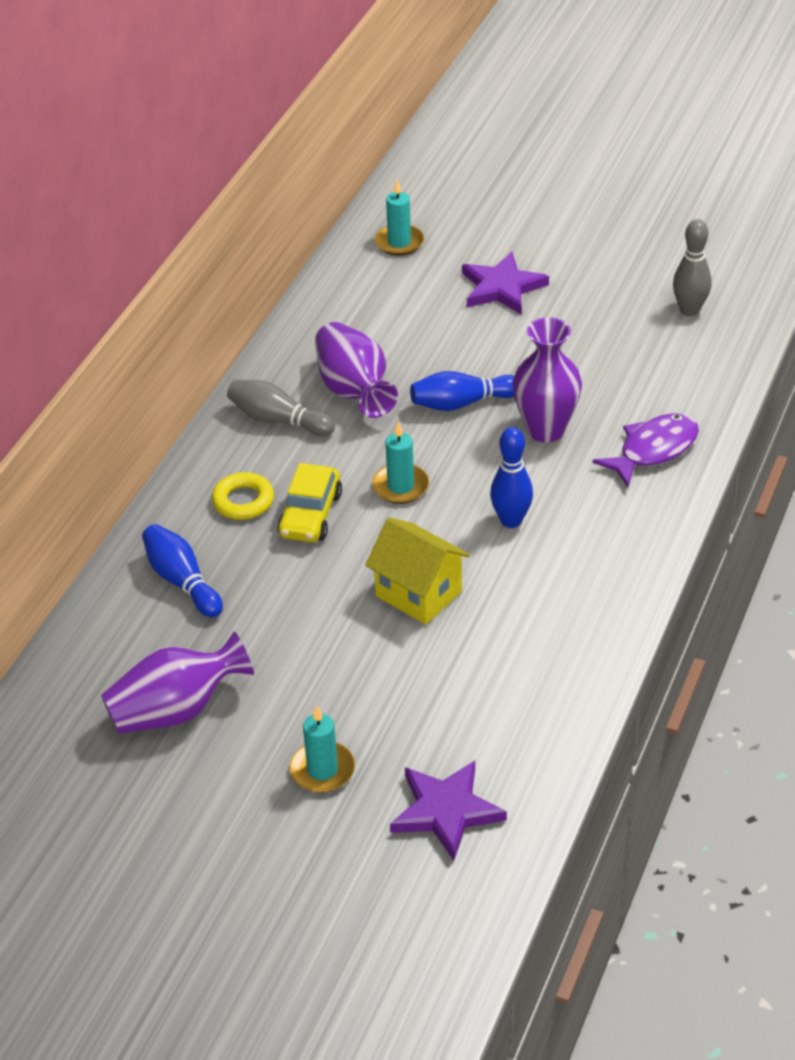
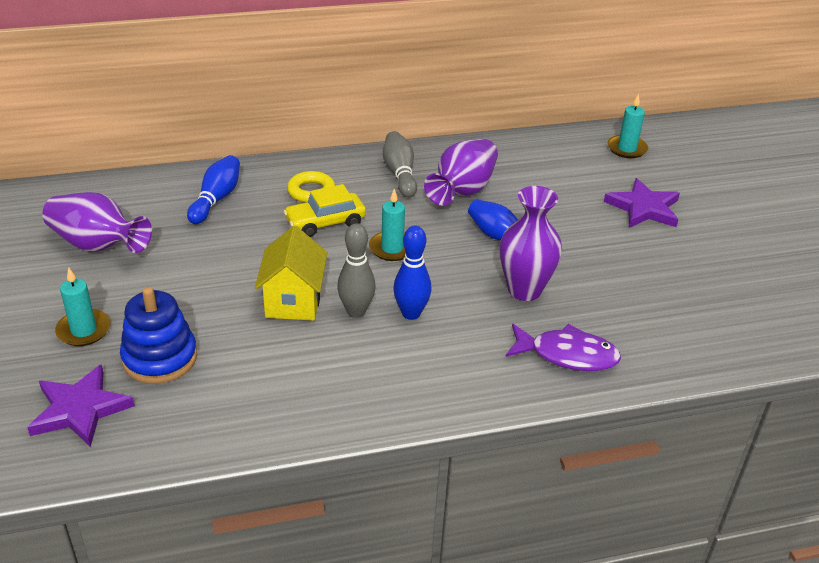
camera: 50 degrees right, 5 degrees down
(419, 726) = (160, 358): none -> blue stacking toy
(689, 310) = (747, 307): grey bowling pin -> grey bowling pin (356, 311)

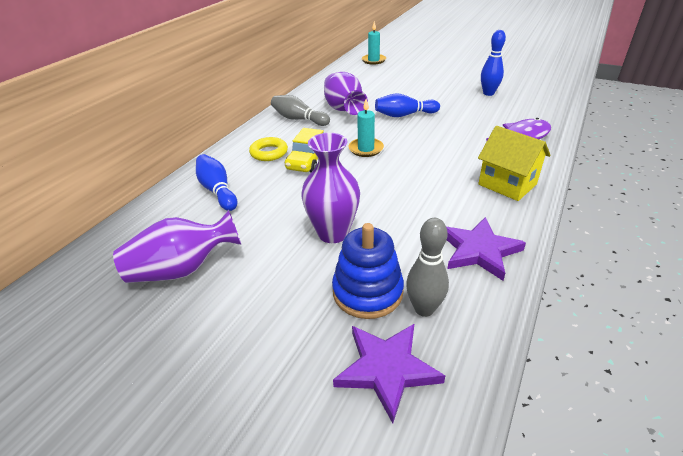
camera: 45 degrees left, 0 degrees up
(84, 330) = (283, 323): turquoise candle -> none
(293, 301) = (373, 204): yellow house -> yellow house (507, 184)
(356, 311) = (412, 185): grey bowling pin -> grey bowling pin (424, 309)
(411, 313) = (436, 167): blue bowling pin -> blue bowling pin (488, 93)
(524, 290) = (454, 127): purple vase -> purple vase (333, 233)
(643, 208) = (425, 75): purple star -> purple star (479, 250)

